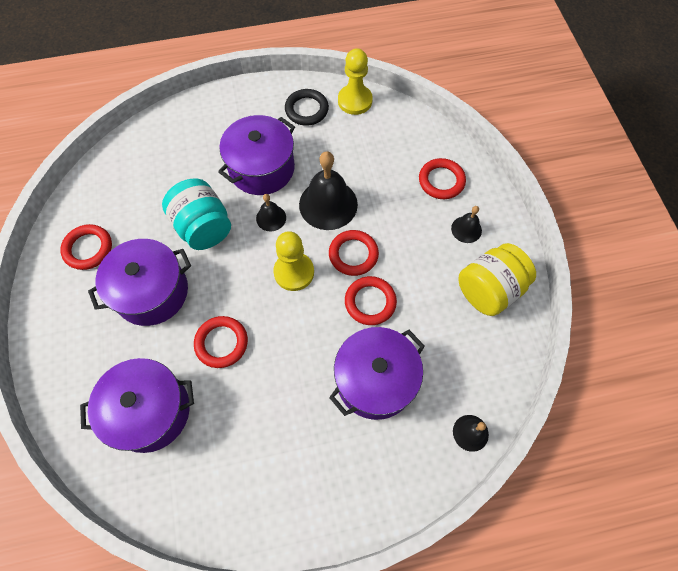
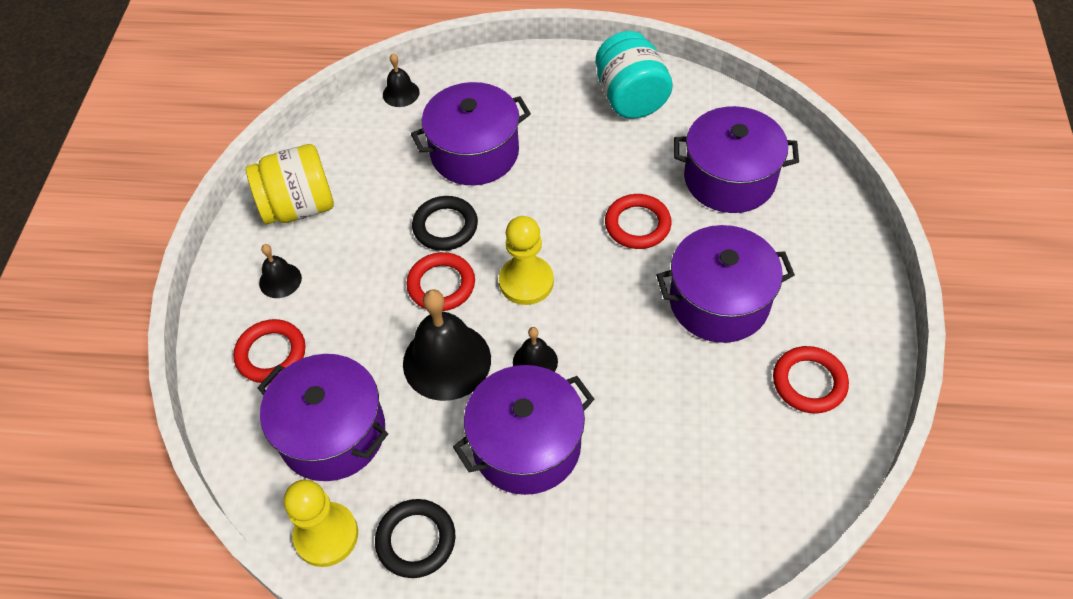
camera: 160 degrees left, 10 degrees down
(203, 227) = (636, 372): turquoise jar -> turquoise jar (630, 98)
(370, 302) = (445, 226): red ring -> black ring
(378, 147) = (332, 433): none -> purple pot

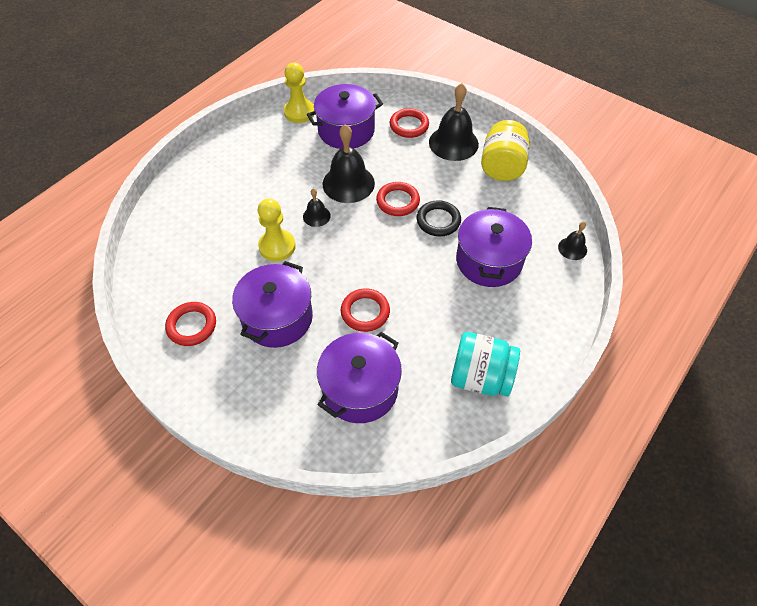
camera: 120 degrees right, 0 degrees up
(280, 280) = (453, 143): black bell -> black bell, size x1.97
(416, 540) = (269, 136): black ring -> none
(526, 282) = (369, 237): yellow pawn -> yellow pawn (277, 246)
(526, 445) = (275, 191): purple pot -> none

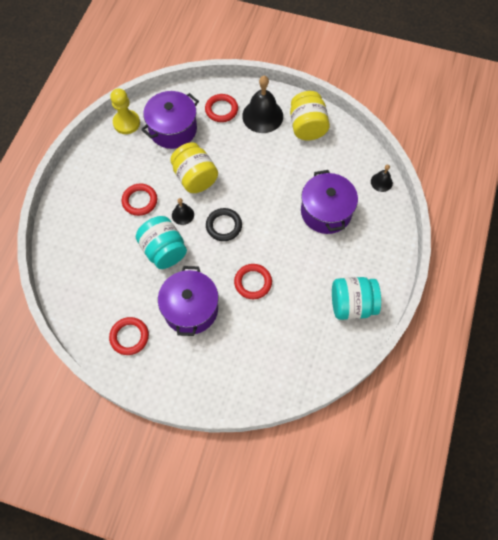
camera: 20 degrees left, 10 degrees up
(277, 246) = (164, 250): yellow pawn -> turquoise jar
(348, 183) = (195, 178): black bell -> yellow jar
(360, 389) = (273, 342): purple pot -> none
(398, 201) = (240, 182): red ring -> red ring (140, 201)
(438, 221) = (277, 189): black ring -> black ring (224, 226)

